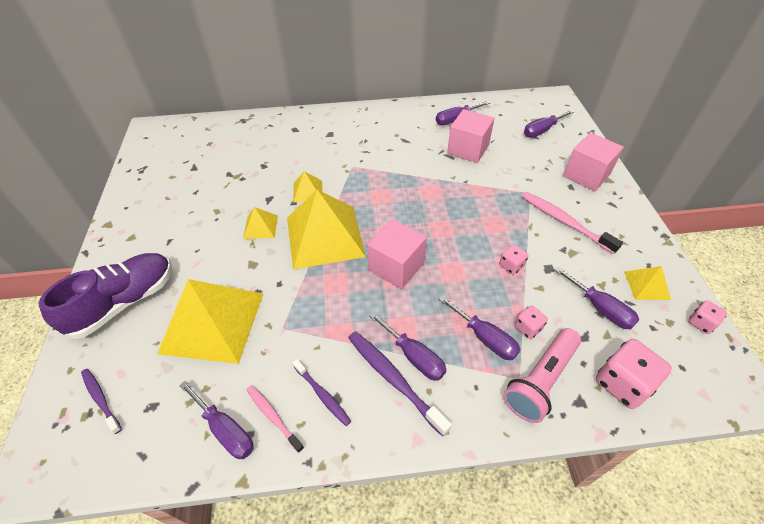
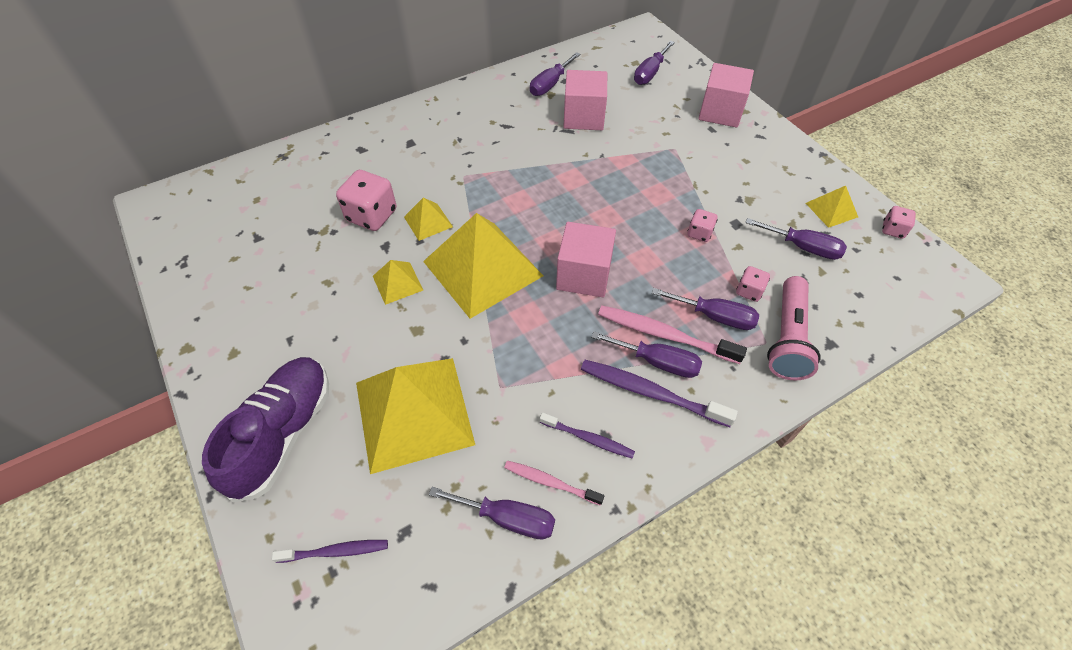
camera: 25 degrees left, 5 degrees up
(101, 399) = (335, 551): purple toothbrush -> purple toothbrush turned 150 degrees clockwise
(564, 221) = (725, 169): pink toothbrush -> pink toothbrush (664, 335)
(622, 383) = (857, 312): pink dice -> pink dice (372, 215)

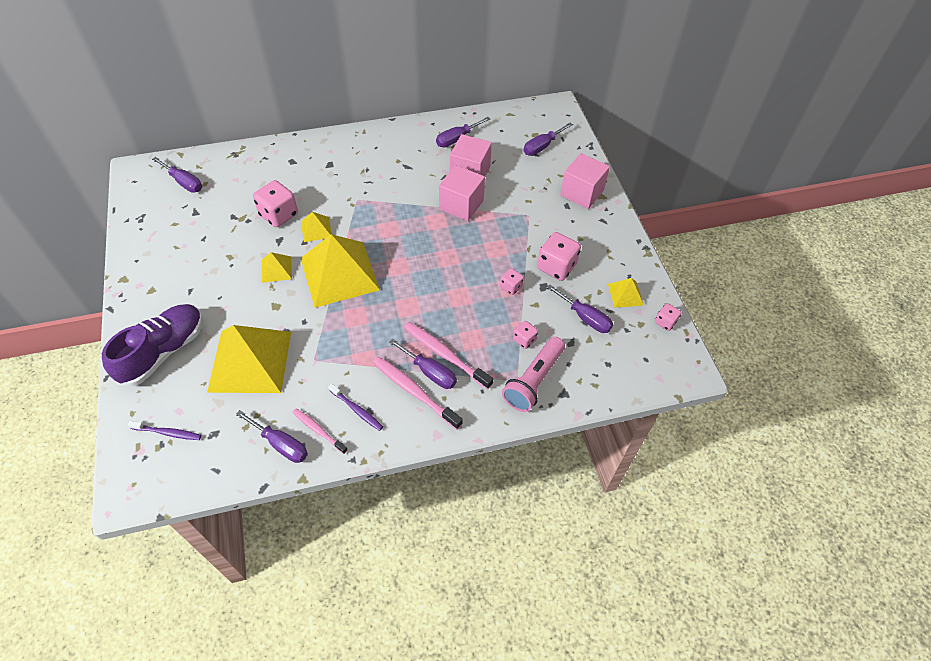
camera: 15 degrees right, 0 degrees up
(584, 275) = (409, 297): pink cube -> pink cube (461, 205)
(650, 393) = (414, 392): purple toothbrush -> pink toothbrush
(714, 316) = (488, 351): purple screwdriver -> purple screwdriver (184, 182)
(738, 198) = (556, 267): none -> pink dice

